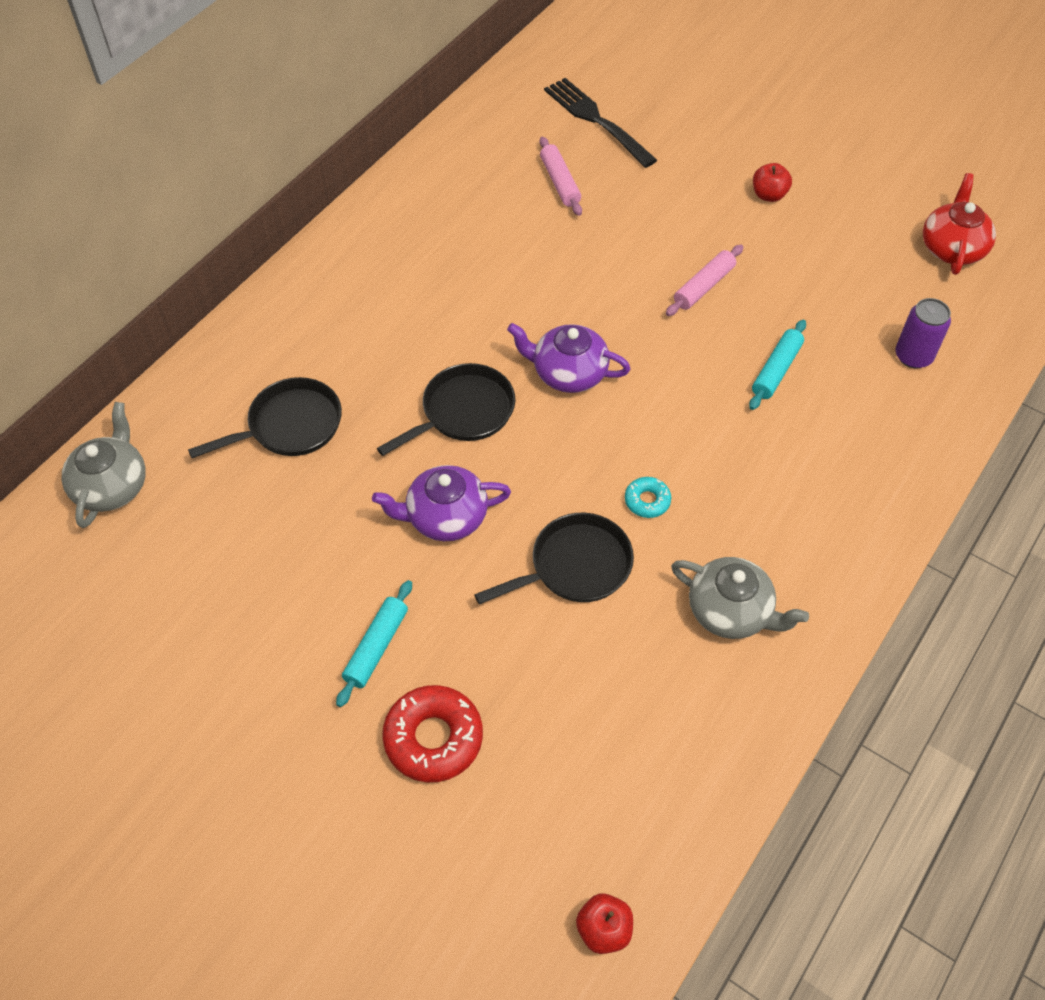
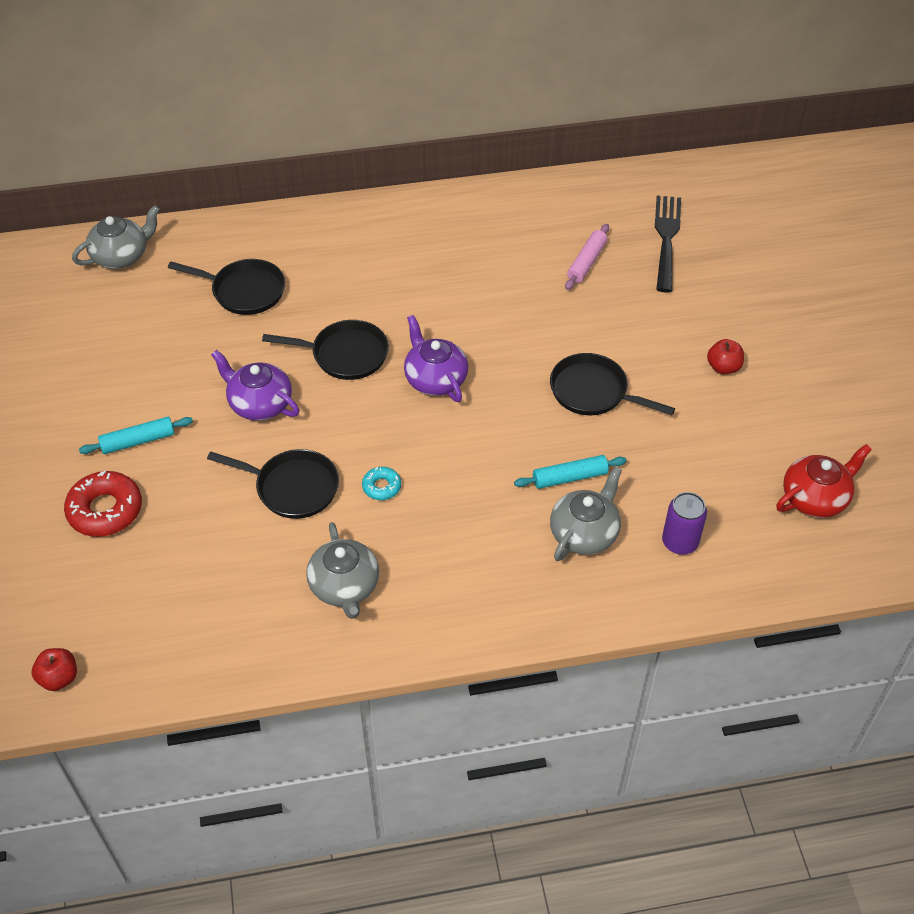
camera: 45 degrees right, 5 degrees down
(704, 287) = (593, 392): pink rolling pin -> black pan
(843, 406) = (584, 533): none -> grey teapot

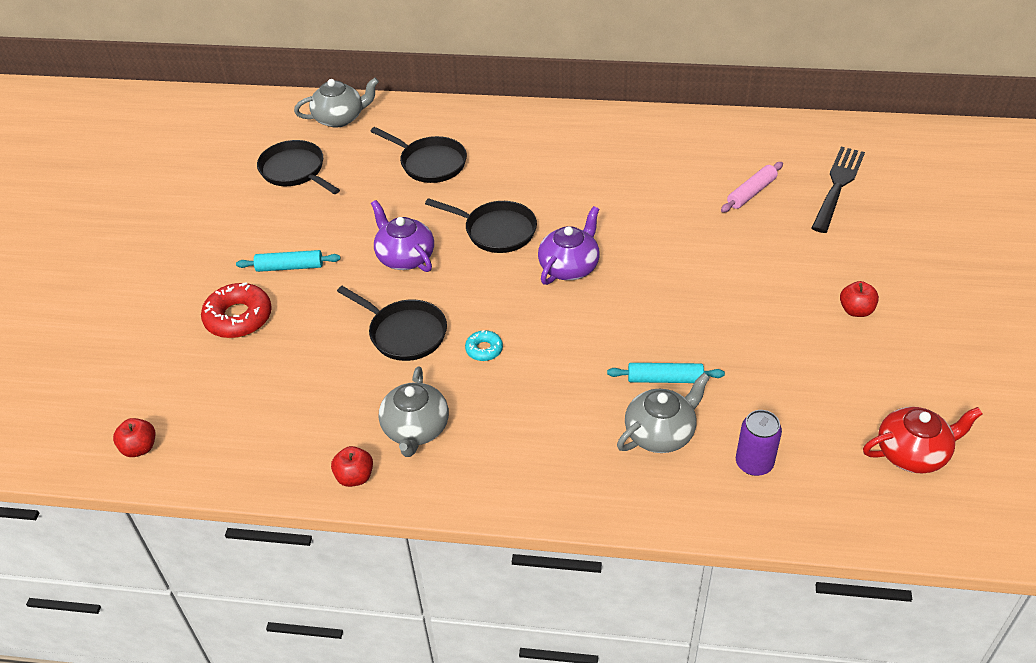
camera: 20 degrees right, 5 degrees down
(302, 651) = (355, 477): none -> red apple
(435, 379) = (569, 266): purple teapot -> purple teapot turned 45 degrees clockwise
(593, 392) = (716, 307): black pan -> black pan (295, 171)

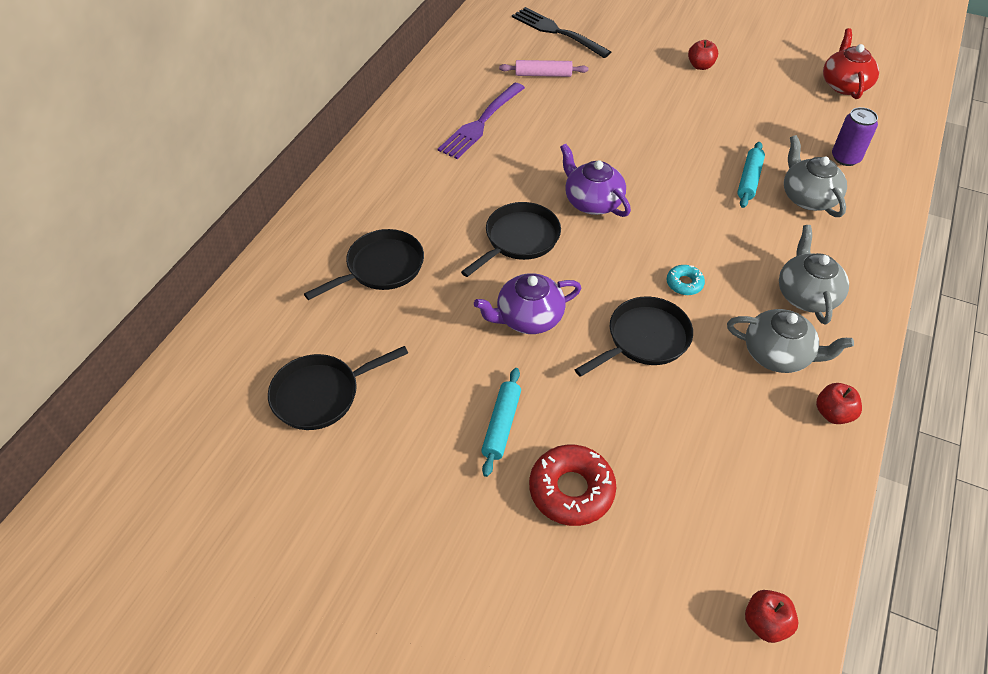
camera: 75 degrees left, 5 degrees up
(340, 118) = (242, 333): grey teapot -> grey teapot (806, 295)
(646, 170) = (481, 122): none -> purple fork
(751, 193) = (543, 74): pink rolling pin -> pink rolling pin turned 60 degrees counterclockwise

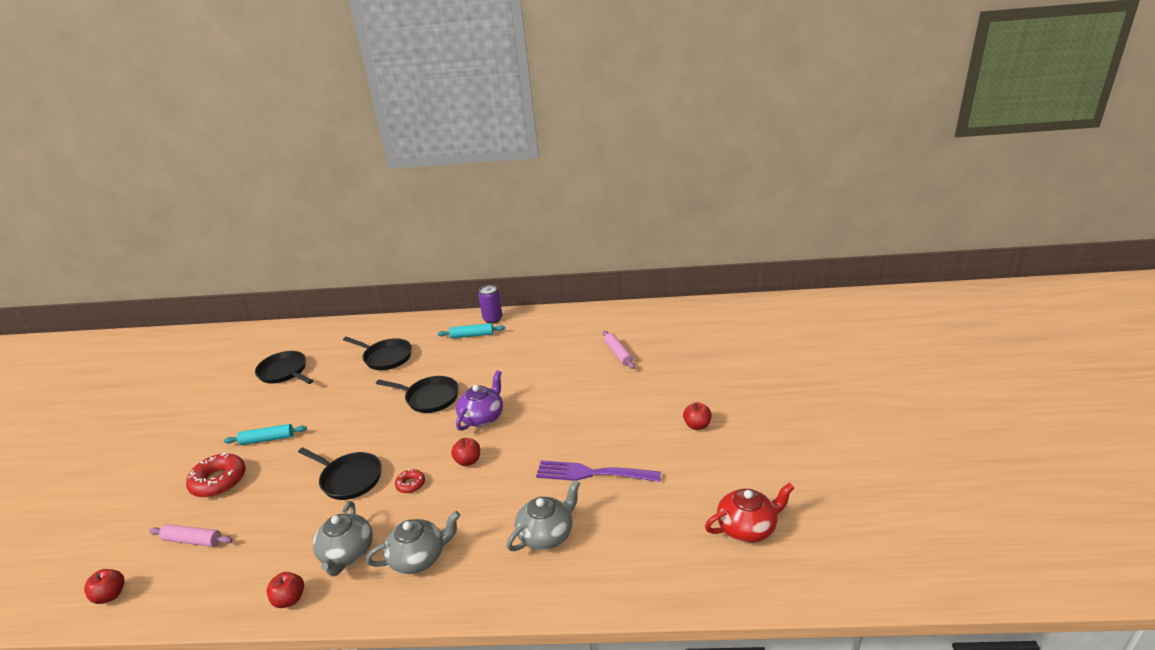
camera: 70 degrees right, 20 degrees down
(481, 122) = (543, 346): purple fork -> purple fork (593, 473)
(528, 317) = (358, 423): purple teapot -> none
(558, 32) = (680, 343): black fork -> none
(668, 229) = (468, 461): none -> red apple
(684, 283) = (410, 484): turquoise donut -> red donut
(691, 520) = (193, 540): none -> pink rolling pin
(749, 180) = (551, 491): turquoise rolling pin -> turquoise rolling pin (472, 335)
(845, 158) = (621, 550): purple can -> purple can (492, 319)

